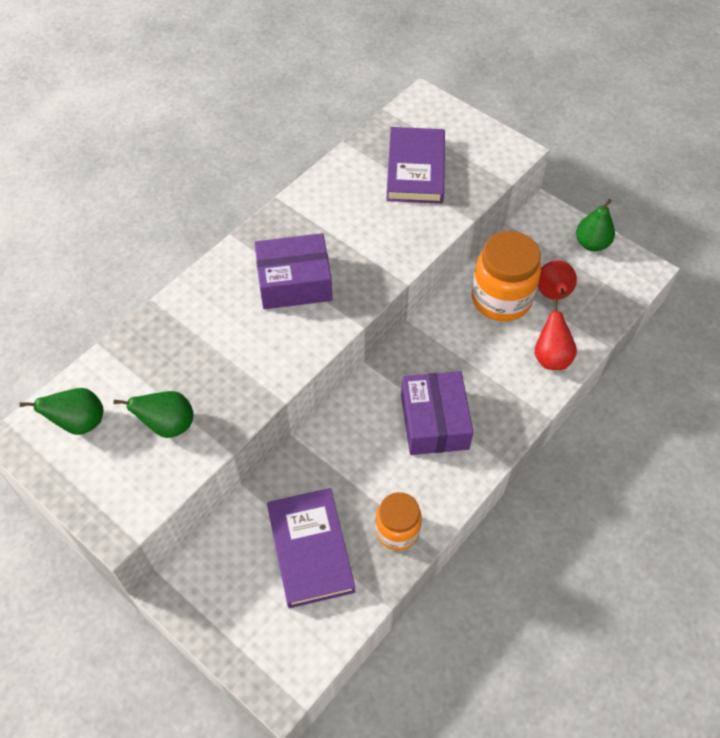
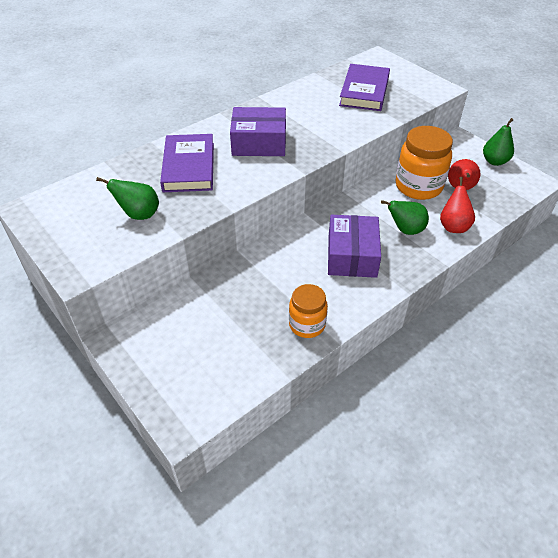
camera: 10 degrees right, 10 degrees down
(79, 423) = (73, 205): green pear -> green pear (405, 230)
(310, 549) = (232, 327): purple book -> purple book (189, 167)

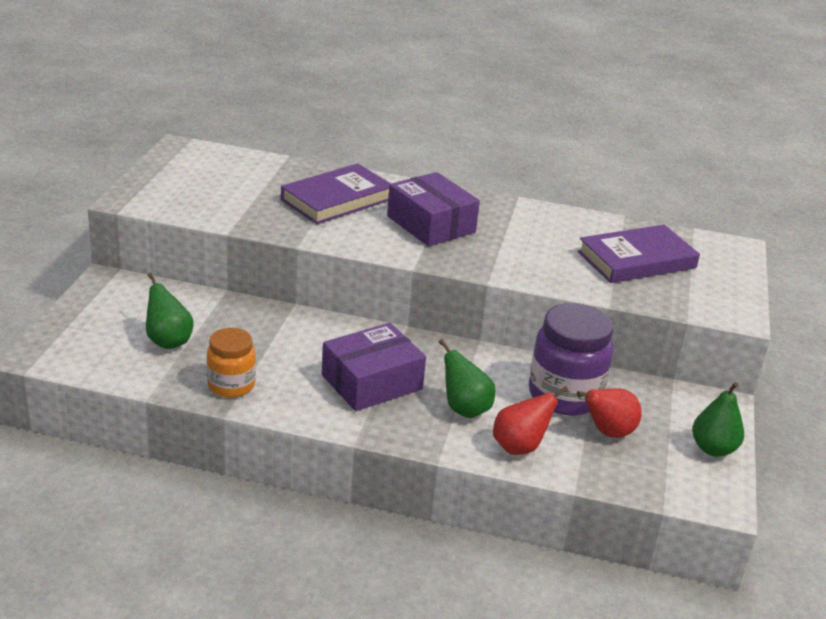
camera: 50 degrees right, 15 degrees down
(139, 215) = (234, 200): green pear -> green pear (168, 341)
(418, 186) = (564, 395): orange jar -> purple jar

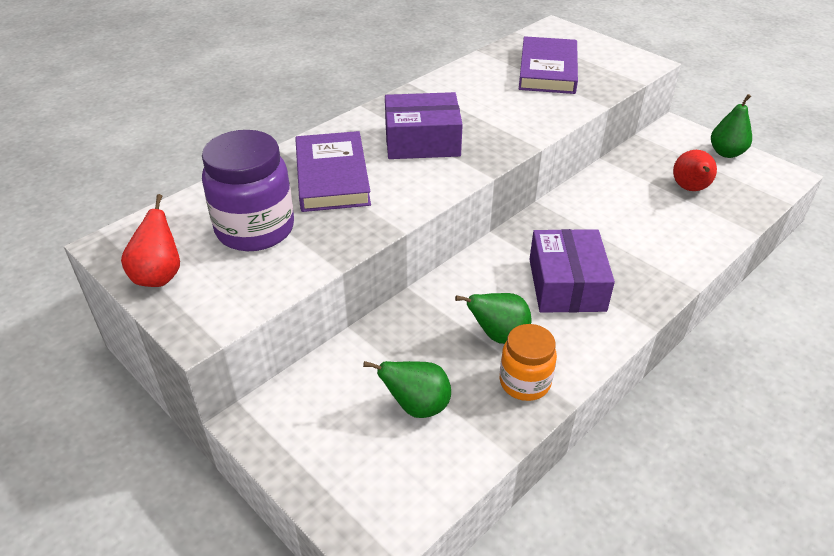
camera: 55 degrees left, 10 degrees up
(464, 409) = (631, 247): green pear -> green pear (498, 335)
(519, 447) = (693, 238): red pear -> red pear (159, 276)
(564, 395) = (635, 189): purple jar -> purple jar (255, 229)

